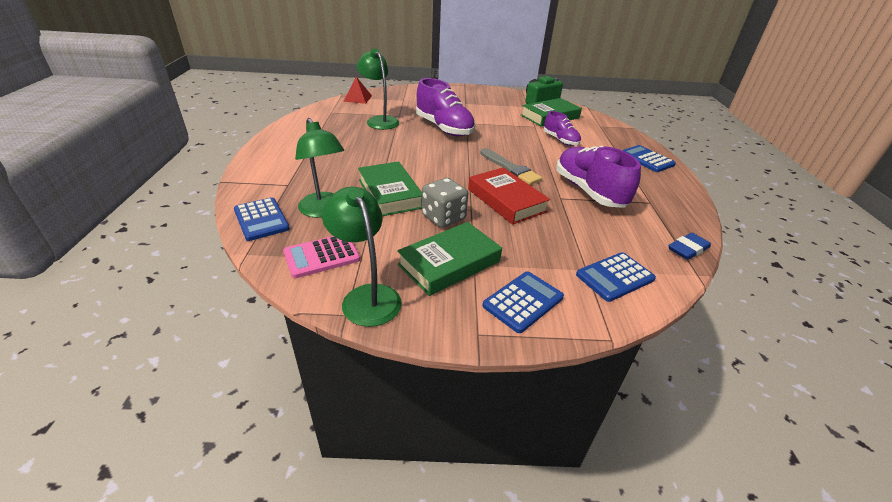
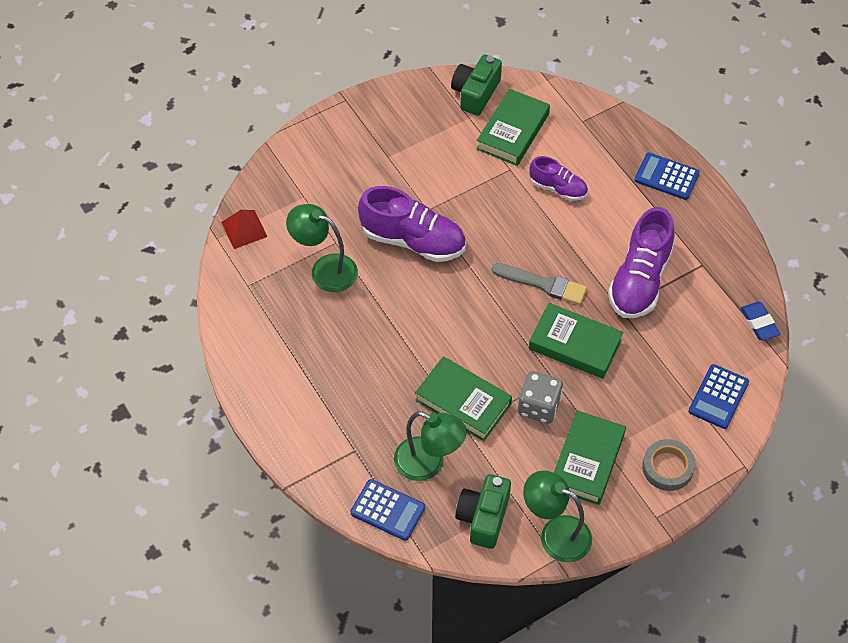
camera: 30 degrees left, 20 degrees up
(322, 256) = (483, 517): pink calculator -> green camera
(506, 200) = (575, 344): red book -> green book
(523, 302) = (667, 467): blue calculator -> grey tape
(589, 191) = (640, 280): purple shoe -> purple shoe turned 105 degrees counterclockwise
(688, 249) = (759, 323): blue eraser -> blue eraser turned 45 degrees counterclockwise

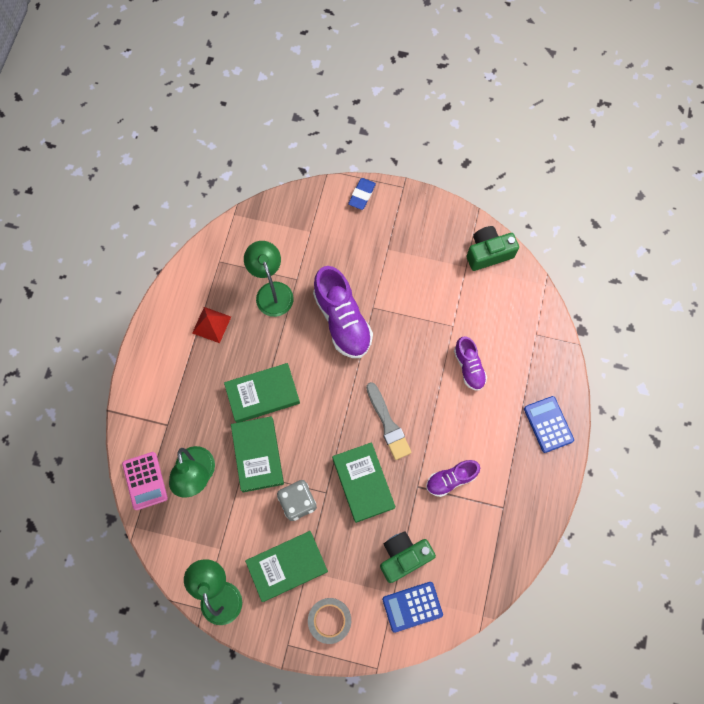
camera: 45 degrees right, 15 degrees up
(244, 229) = (254, 222): red pyramid -> red pyramid (211, 325)
(387, 510) = (145, 481): blue calculator -> pink calculator
(483, 517) = (191, 540): green camera -> green camera (403, 556)
(513, 131) = (483, 301): green book -> green book (263, 394)
(640, 280) = (451, 479): purple shoe -> purple shoe, size x0.57
(759, 323) = (495, 584): blue eraser -> blue eraser (362, 195)

